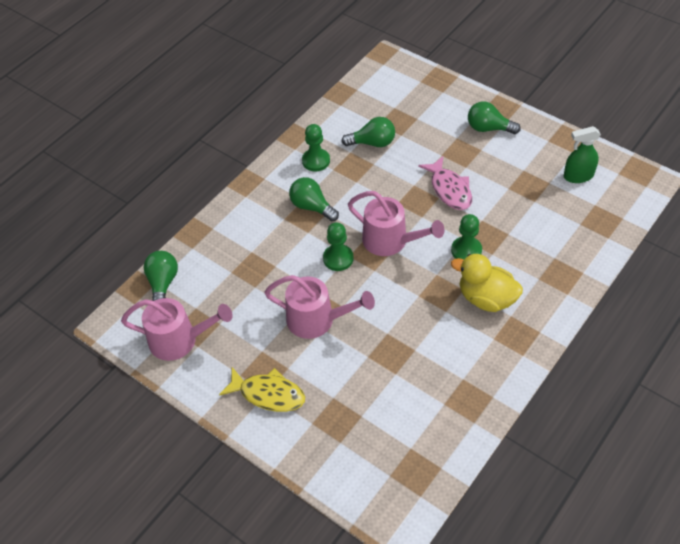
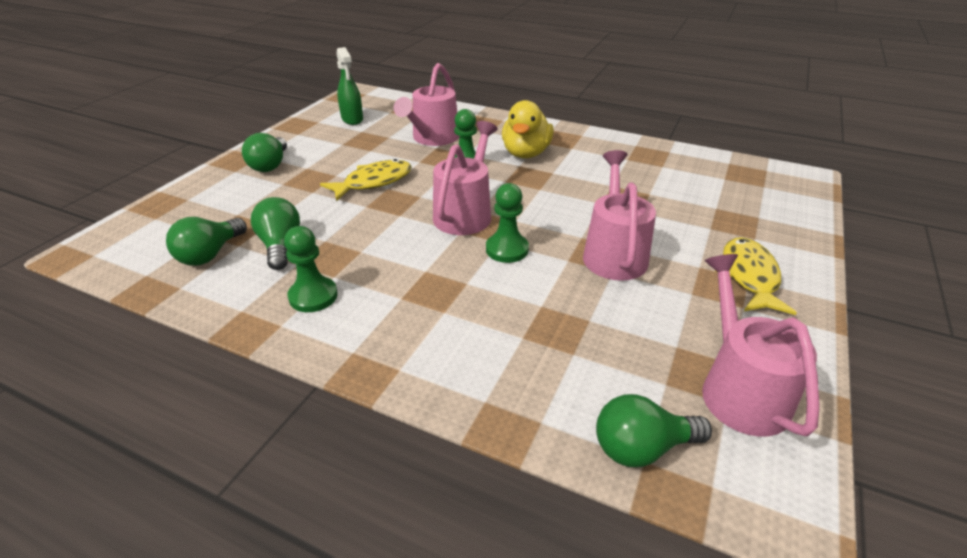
camera: 105 degrees left, 15 degrees down
(312, 207) = (415, 286): green light bulb -> green light bulb (210, 254)
(449, 189) = (374, 182): pink fish -> yellow fish
(527, 232) = (432, 139): none -> pink watering can

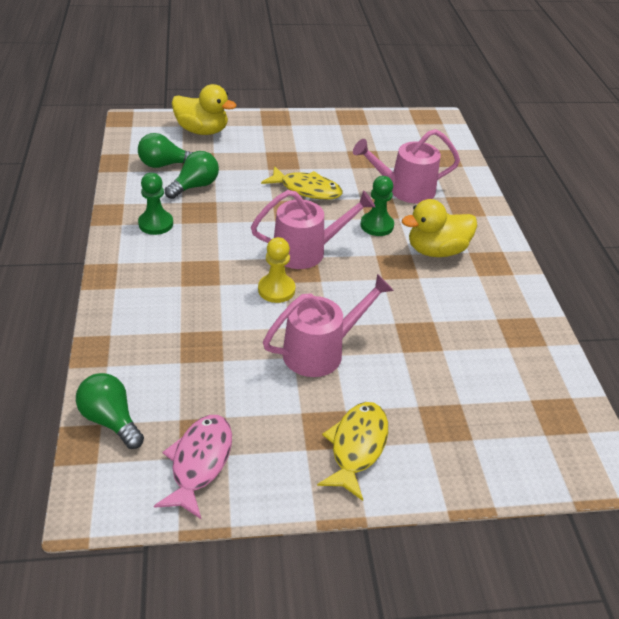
camera: 55 degrees right, 5 degrees up
(187, 208) = (202, 131): none -> yellow duck
(270, 165) = (283, 135): green light bulb -> none
(352, 119) = (390, 137): green spray bottle -> none
(507, 249) = (276, 290): green pawn -> yellow pawn
(739, 388) = (199, 462): pink watering can -> pink fish
(749, 276) = (356, 446): yellow fish -> yellow fish turned 45 degrees counterclockwise

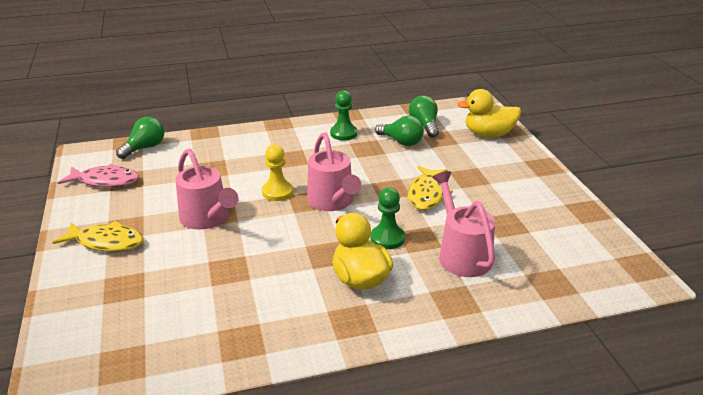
camera: 85 degrees right, 10 degrees down
(202, 131) = (488, 134): yellow duck -> yellow duck turned 75 degrees clockwise

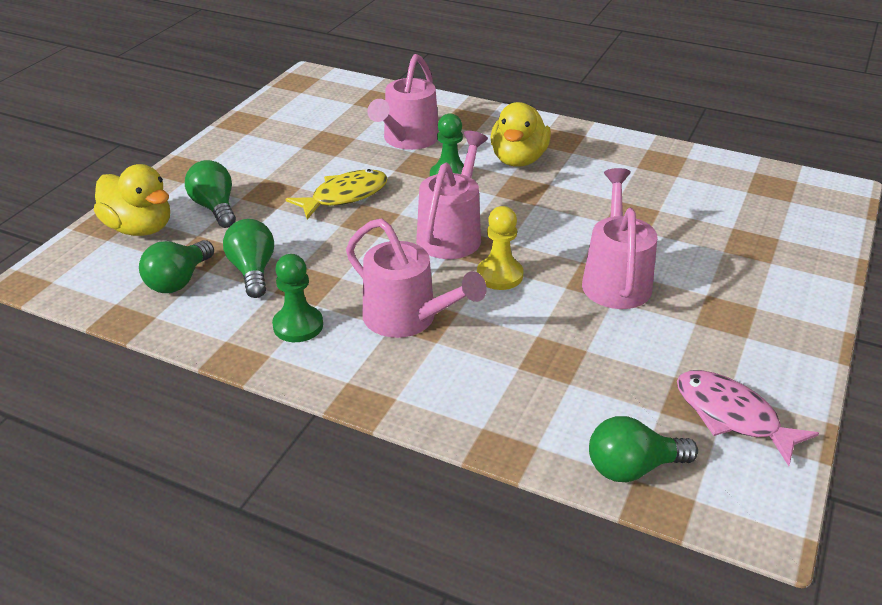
camera: 140 degrees left, 5 degrees up
(106, 242) = (758, 304): yellow fish -> none
(299, 155) = (408, 319): none -> pink watering can
(478, 157) = (215, 208): none -> green light bulb

